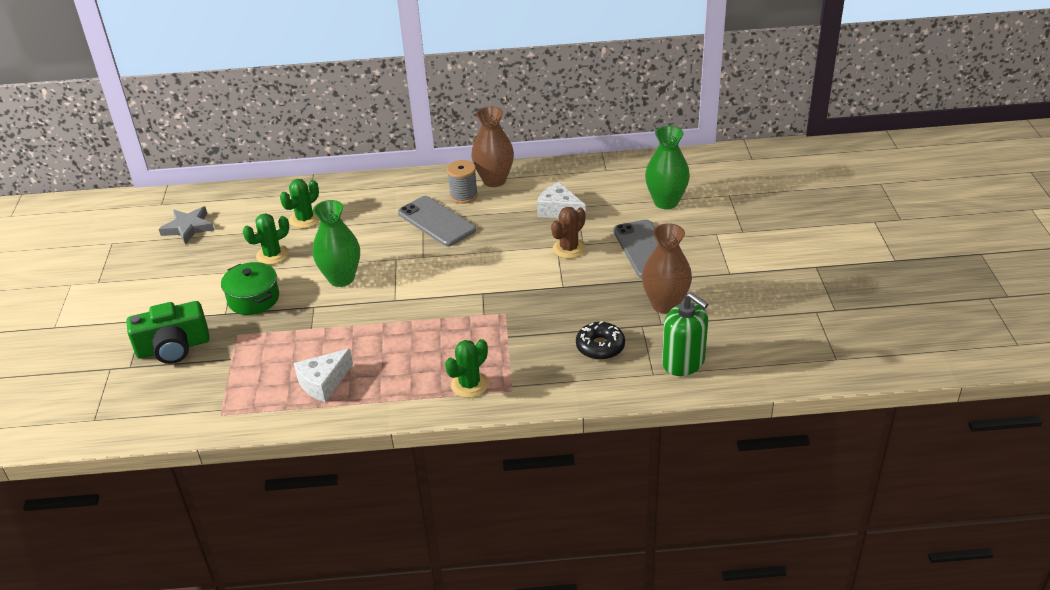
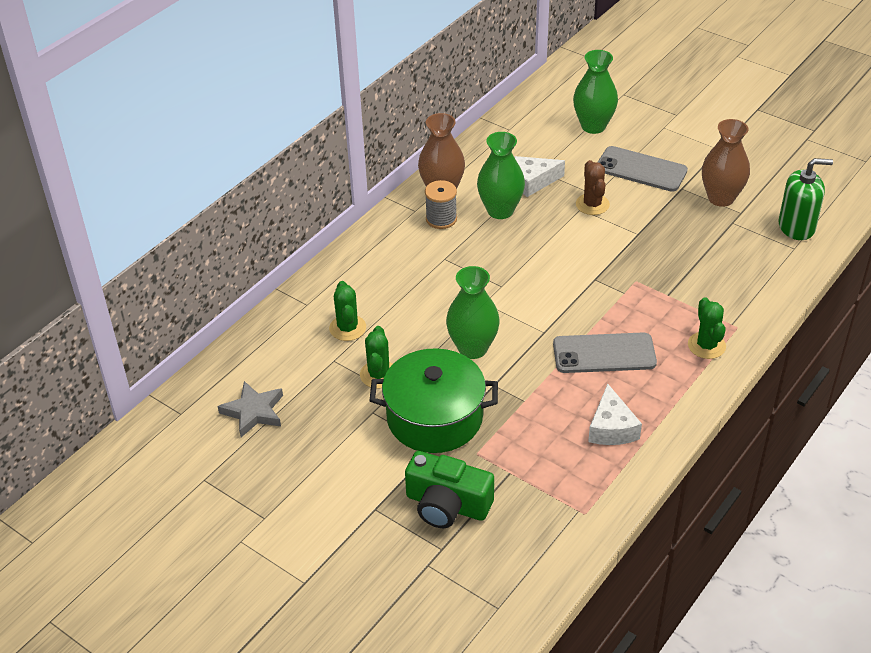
camera: 50 degrees left, 5 degrees up
(173, 347) = (447, 505): green camera -> green camera turned 90 degrees clockwise
(253, 299) = (435, 418): green pot -> green pot, size x1.60
(436, 222) = (460, 253): grey phone -> grey phone (604, 354)
(506, 214) = (500, 210): none -> green vase
(600, 347) = (734, 255): black donut -> none

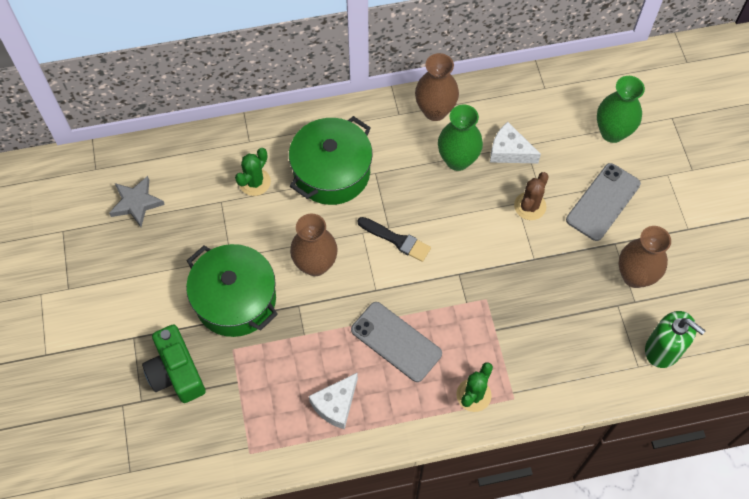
camera: 40 degrees right, 20 degrees up
(379, 374) = (236, 236): green cactus -> none
(407, 280) = (332, 172): none -> green pot
(441, 219) = (409, 136): grey spool -> none
(472, 348) = (315, 264): green vase -> brown vase
(518, 289) = (397, 240): none -> black brush
(641, 169) = (603, 202): grey phone -> grey phone turned 60 degrees clockwise

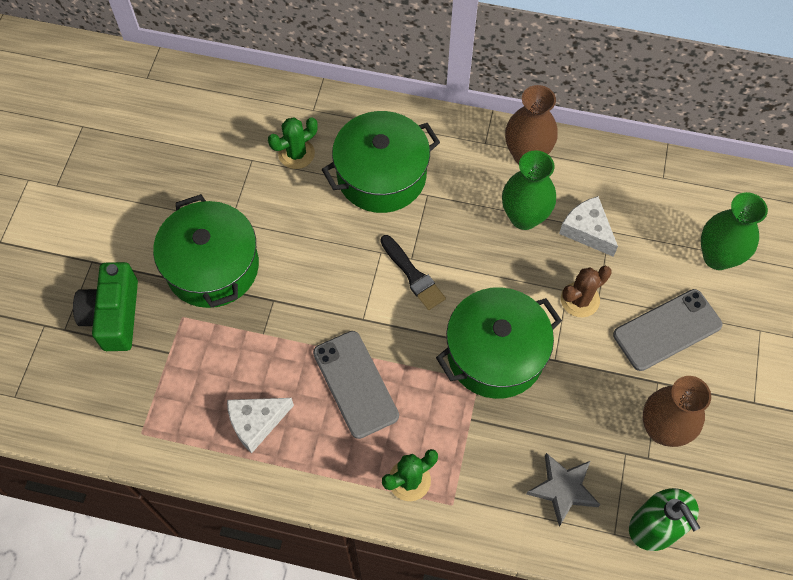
camera: 25 degrees right, 0 degrees up
(136, 203) = (167, 127): grey star -> grey star (563, 489)
(315, 264) = (313, 265): brown vase -> none
(488, 273) = (495, 354): none -> green pot

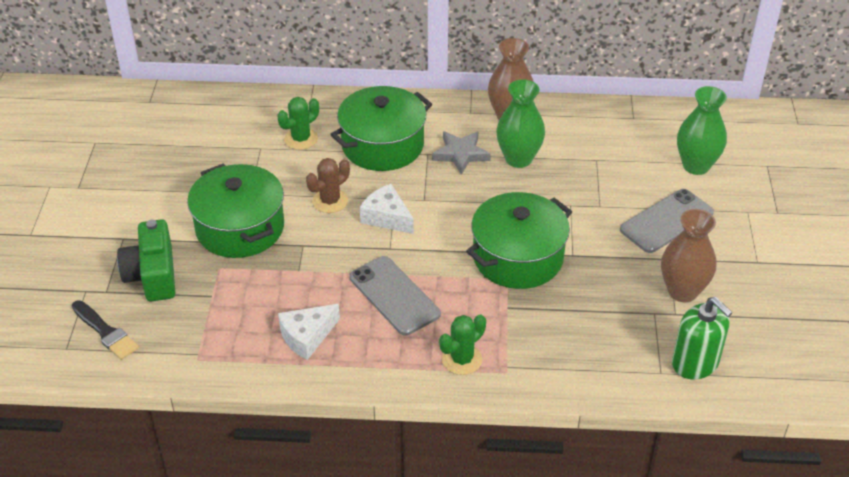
camera: 10 degrees left, 20 degrees down
(413, 275) = (428, 211): black brush -> black brush (106, 332)
(563, 489) = (605, 346): grey star -> grey star (460, 154)
(580, 300) = (583, 210): brown cactus -> brown cactus (330, 201)
(587, 231) = (577, 161): white cheese -> white cheese (386, 217)

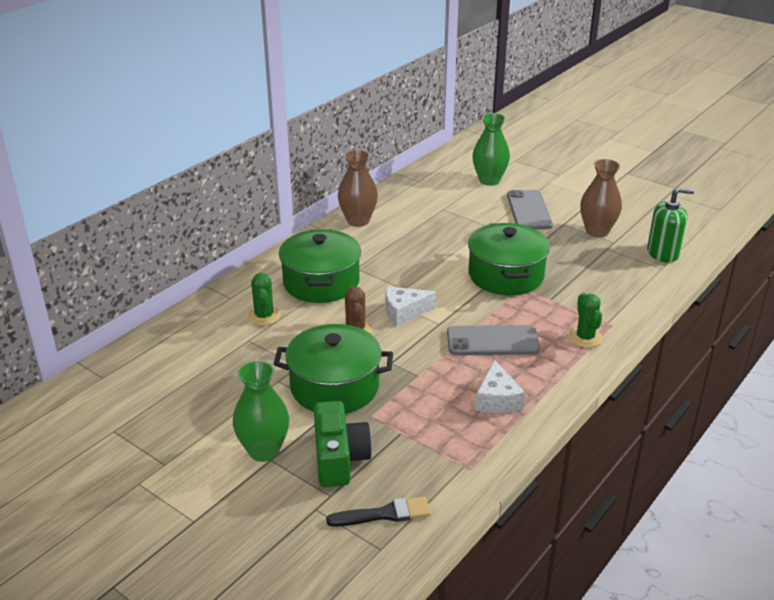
camera: 55 degrees left, 10 degrees down
(152, 275) = (339, 458): green camera -> green camera turned 120 degrees counterclockwise
(460, 154) = (373, 255): grey star -> none
(518, 159) = (407, 235): green vase -> green vase (264, 450)

